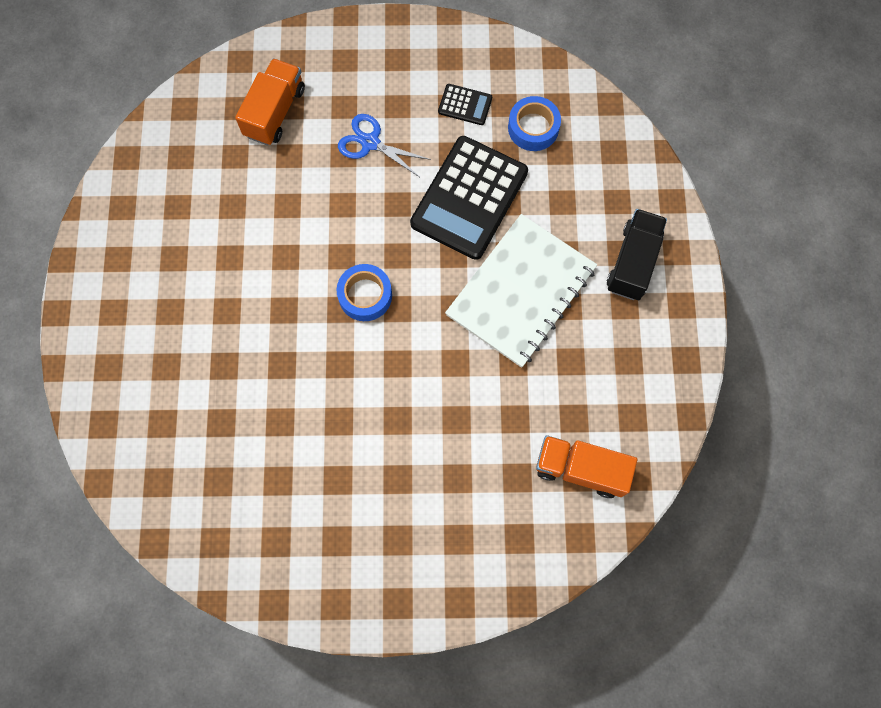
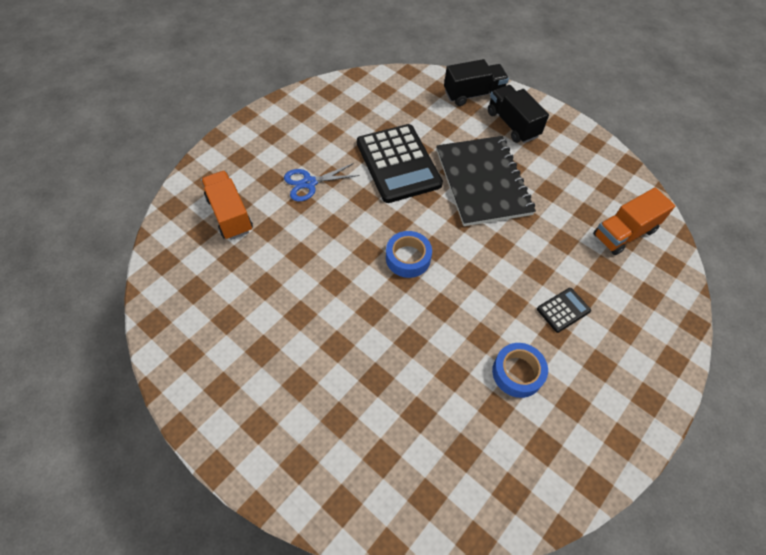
camera: 50 degrees left, 15 degrees down
(465, 105) = (338, 126): black calculator -> black calculator (563, 310)
(521, 292) = (483, 182): white notebook -> black notebook
(533, 128) = (386, 108): blue tape -> blue tape (517, 373)
(640, 191) = (473, 94): none -> black truck

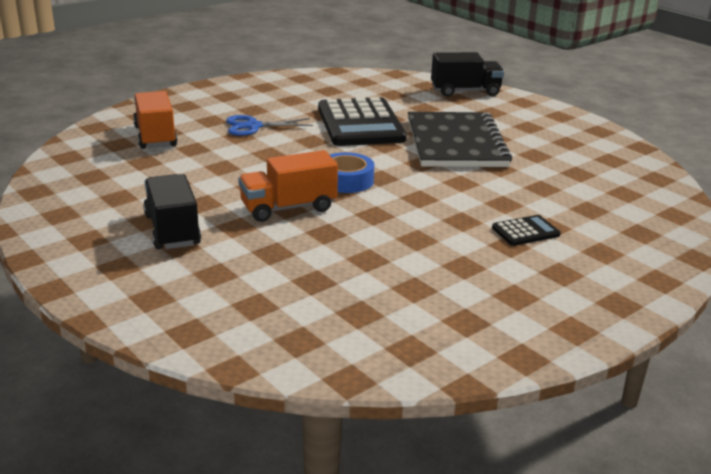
camera: 10 degrees right, 30 degrees down
(512, 124) = (505, 112): black truck -> black truck (172, 230)
(517, 373) = (451, 267): blue tape -> none
(624, 233) = (621, 189): orange truck -> orange truck (288, 208)

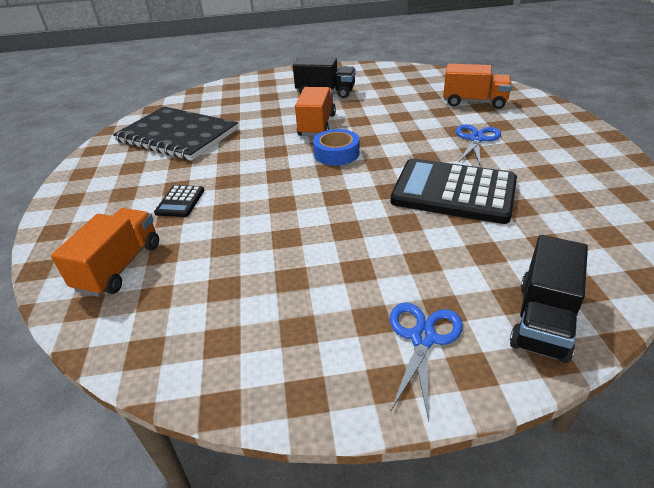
camera: 125 degrees right, 10 degrees up
(456, 143) = (365, 234): black notebook -> black notebook (177, 135)
(521, 113) = (423, 338): none -> blue scissors
(629, 220) = (119, 267): none -> orange truck

